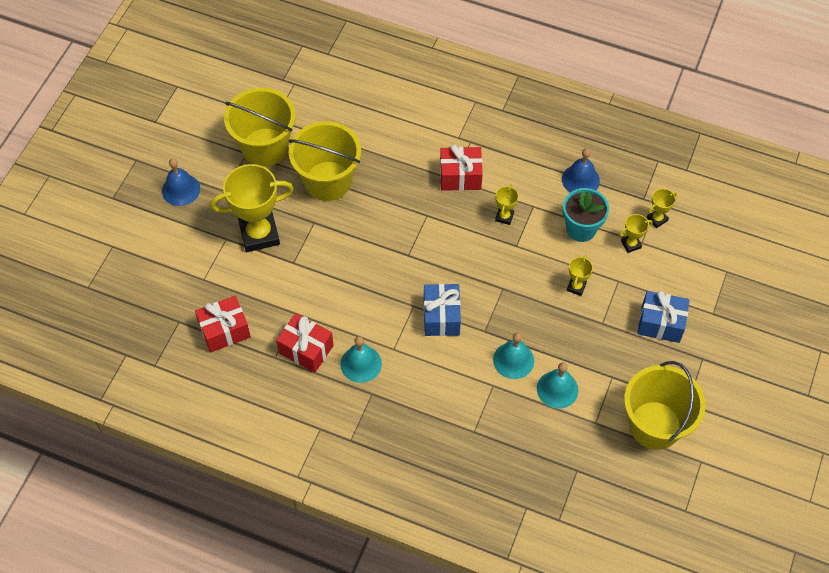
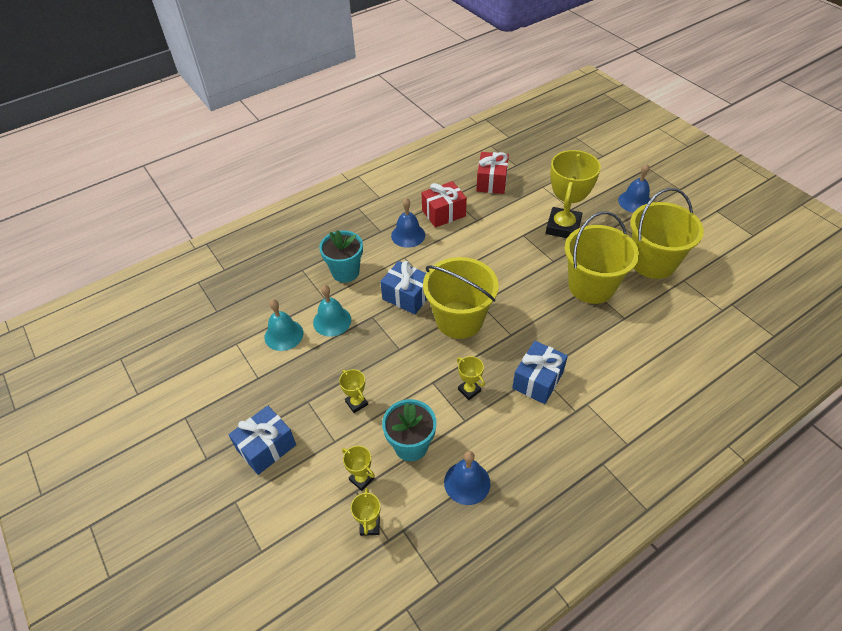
camera: 125 degrees right, 10 degrees down
(361, 364) = (408, 235): turquoise bell -> blue bell
(449, 388) = (345, 272): none -> turquoise flower pot
(460, 176) = (538, 380): red gift -> blue gift
(631, 244) = (361, 479): yellow trophy -> yellow trophy turned 60 degrees counterclockwise
(654, 425) = (194, 381): yellow bucket -> yellow bucket (459, 319)

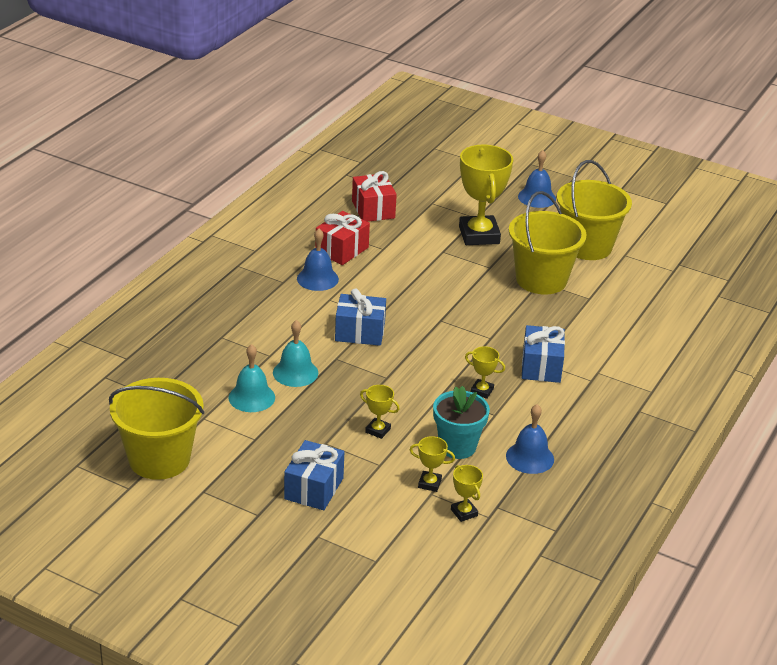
camera: 30 degrees left, 15 degrees down
(345, 272) = (274, 327): turquoise flower pot -> none
(459, 319) = (430, 338): yellow bucket -> yellow bucket (159, 459)

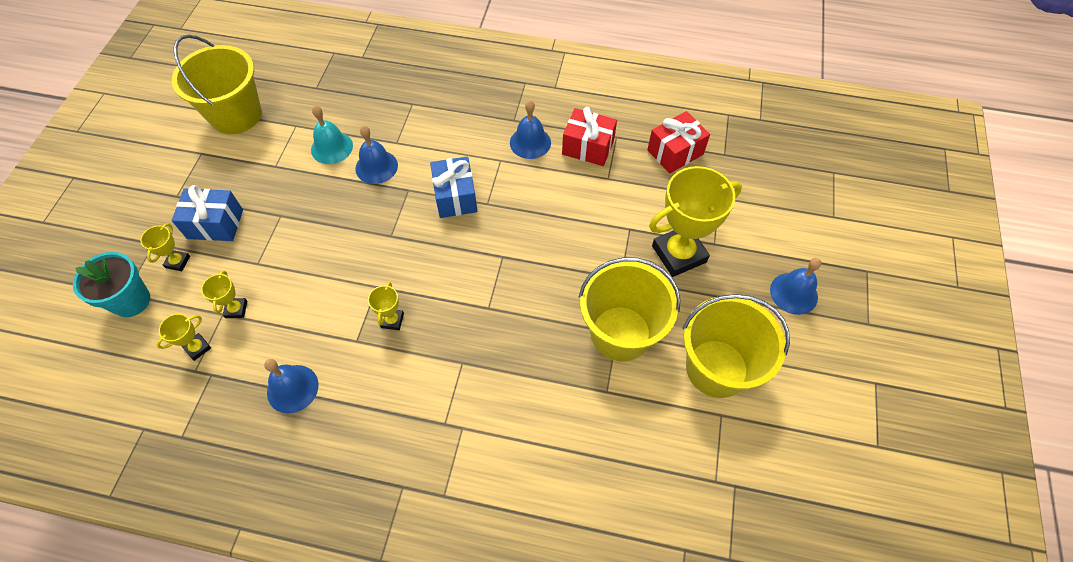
camera: 75 degrees right, 25 degrees up
(295, 372) = (376, 167): turquoise bell -> blue bell
(378, 430) = (307, 249): yellow trophy -> yellow trophy (178, 262)
(457, 446) = (296, 319): turquoise flower pot -> turquoise flower pot (131, 301)
(541, 367) = (453, 367): blue gift -> none

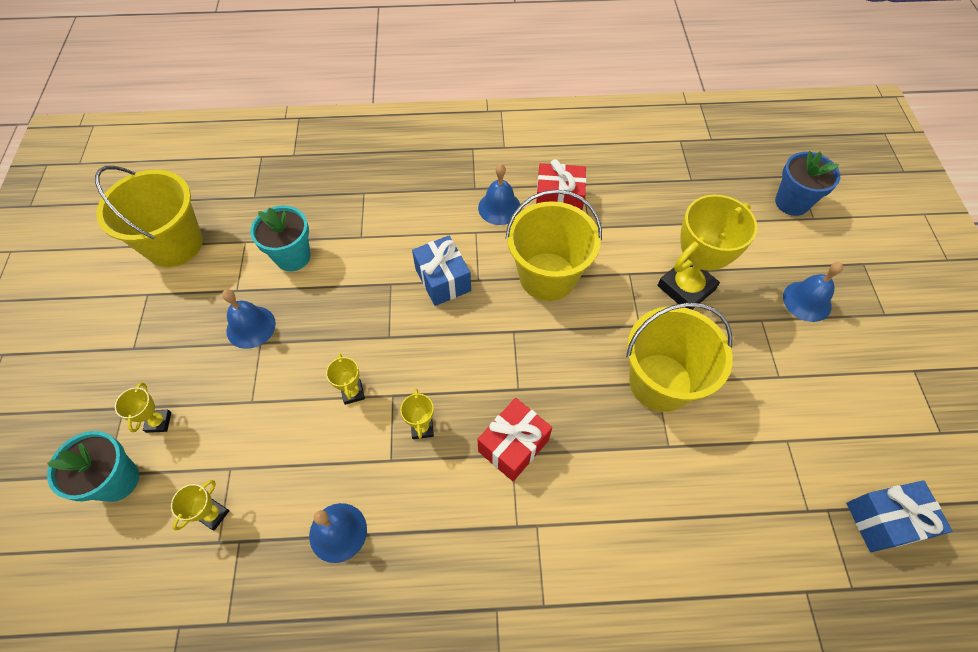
camera: 15 degrees left, 0 degrees up
(215, 224) = (189, 369): blue gift -> blue gift (884, 520)
(236, 309) = (244, 459): yellow trophy -> yellow trophy (353, 393)
(332, 147) = (293, 257): turquoise bell -> turquoise flower pot
(376, 167) = (348, 267): blue bell -> blue bell (251, 327)
(675, 152) = (644, 187): red gift -> red gift (513, 445)
(716, 368) = (765, 394): yellow bucket -> yellow bucket (547, 276)
(817, 197) = (792, 202): none -> blue flower pot

